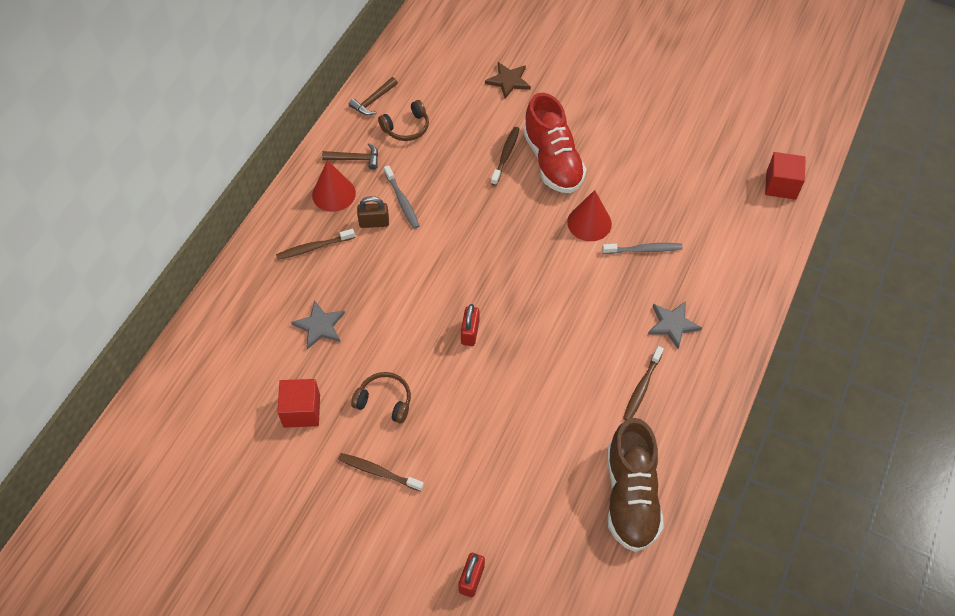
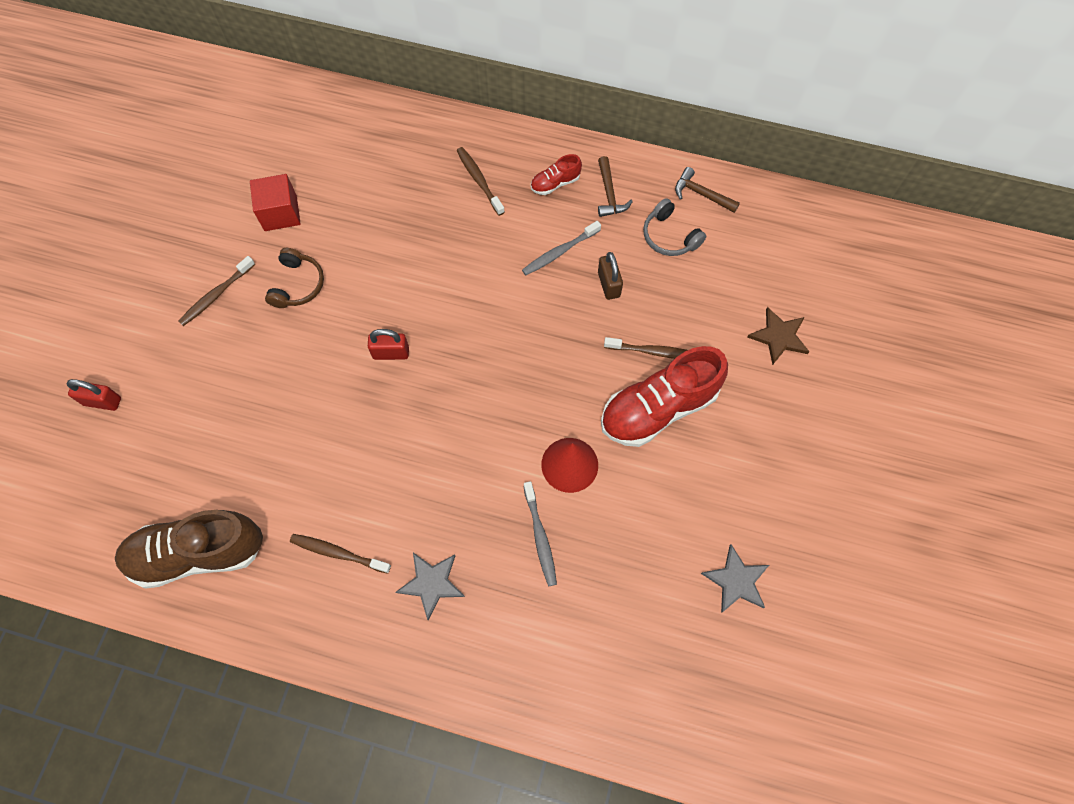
camera: 80 degrees right, 10 degrees up
(320, 326) = (381, 207): grey star -> grey star (736, 581)
(333, 194) = (555, 183): red cone -> red shoe
(374, 223) = (523, 230): brown padlock -> brown padlock (608, 284)
(378, 472) = (216, 295): brown toothbrush -> brown toothbrush turned 150 degrees counterclockwise
(406, 128) = (669, 236): brown headphones -> grey headphones
(781, 185) = (689, 724): red cube -> none

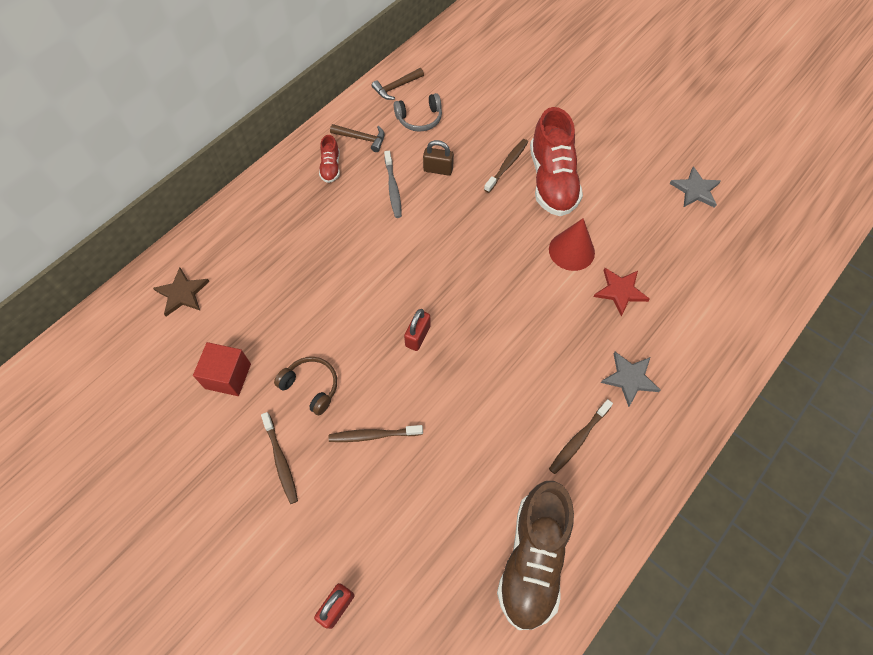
camera: 65 degrees left, 5 degrees down
(479, 180) = (295, 215): brown toothbrush -> brown toothbrush (373, 435)
(540, 537) = (620, 291): grey toothbrush -> red star
(779, 337) = (531, 94): brown star -> brown star (182, 293)

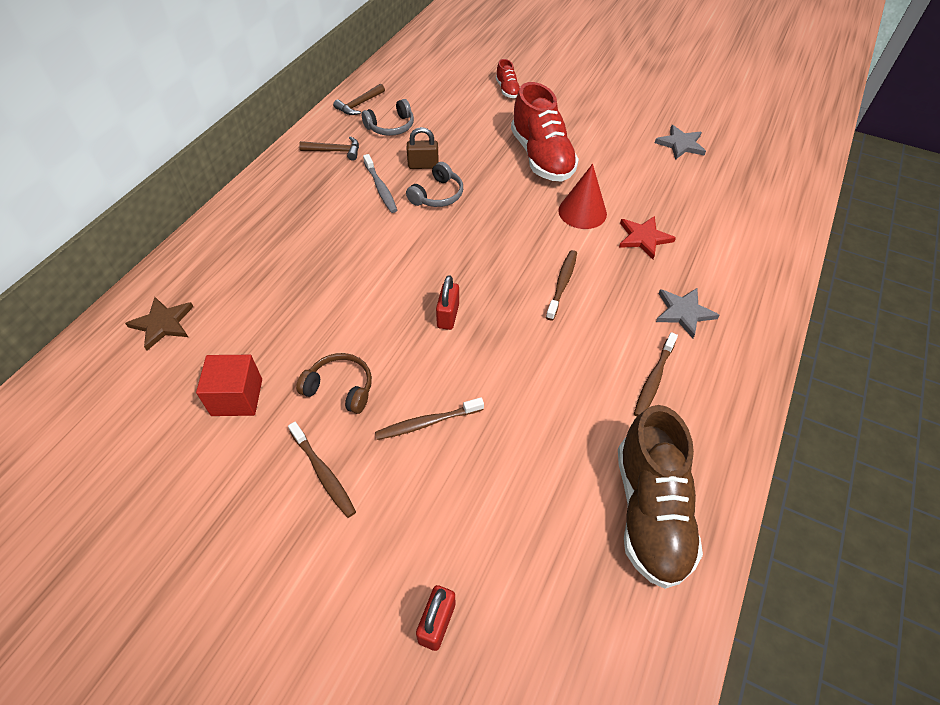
camera: 15 degrees left, 10 degrees down
(330, 167) = (308, 180): red shoe -> red shoe (507, 90)
(442, 206) = (437, 195): none -> grey headphones
(507, 165) = (492, 151): brown toothbrush -> brown toothbrush (562, 284)

